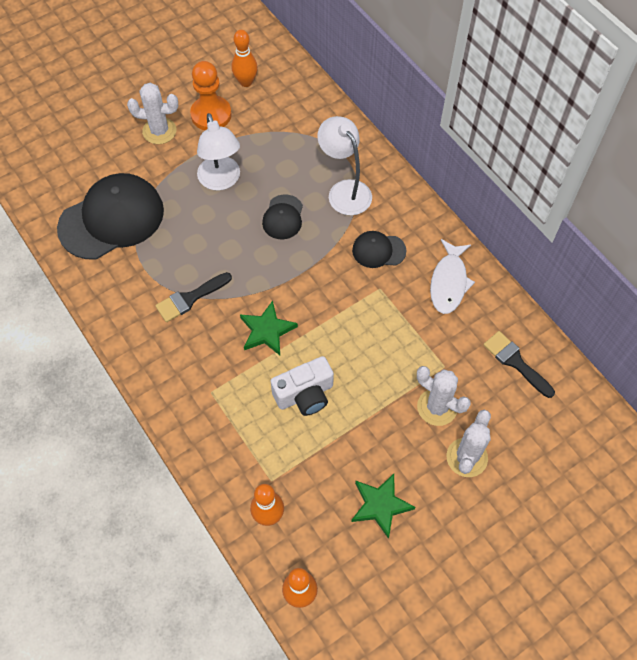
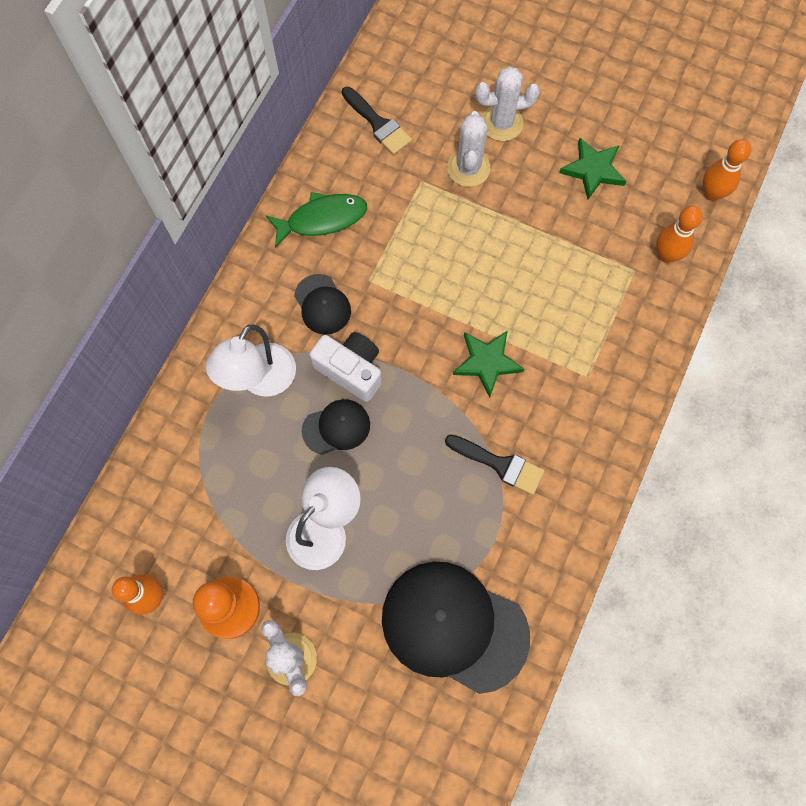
camera: 120 degrees left, 10 degrees up
(305, 394) = (532, 288): white camera -> white camera (351, 370)
(449, 282) = (322, 219): white fish -> green fish
(515, 362) = (378, 124): black brush -> black brush turned 60 degrees counterclockwise

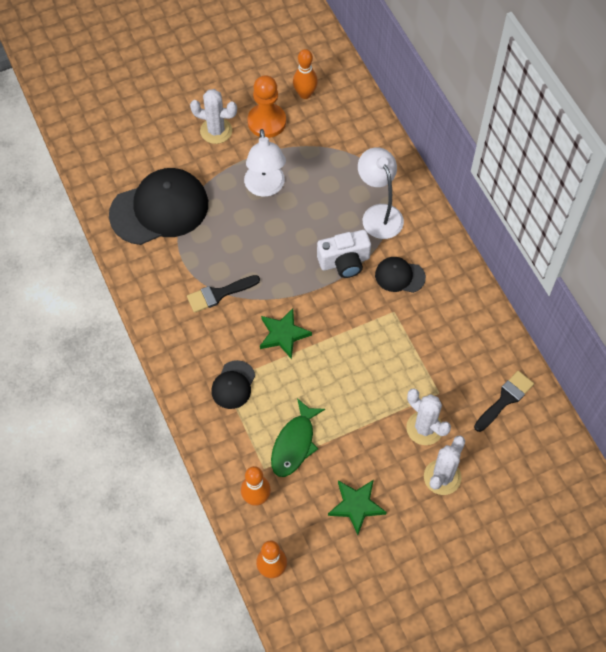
camera: 130 degrees right, 10 degrees down
(322, 219) = (459, 316): green fish -> green fish (294, 444)
(336, 427) = (317, 231): black cap -> black cap (233, 385)
(378, 124) = (505, 399): black brush -> black brush turned 135 degrees clockwise

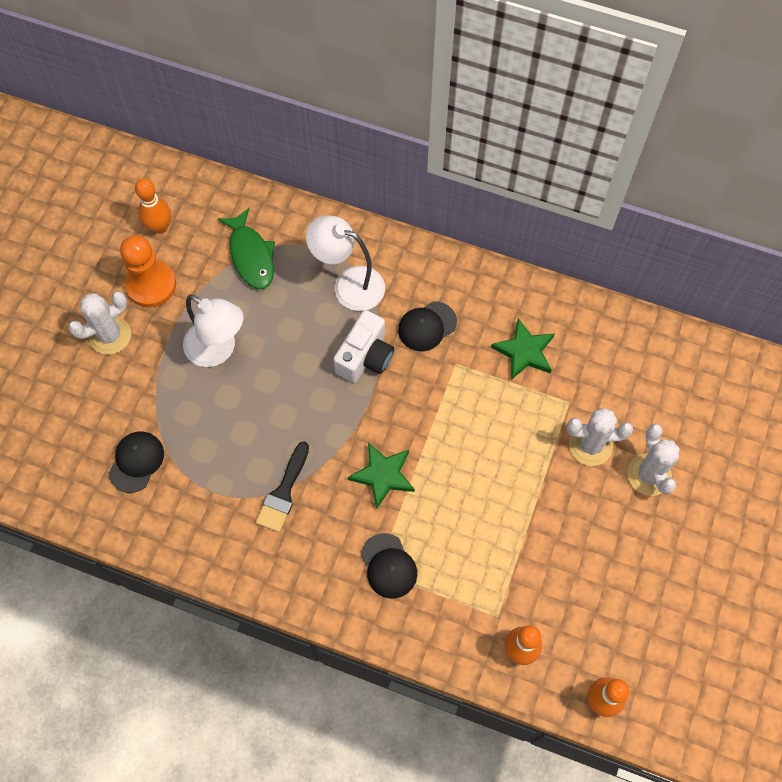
camera: 45 degrees left, 5 degrees up
(159, 209) = (136, 462): black cap -> black cap, size x0.49
(294, 444) = (500, 567): green fish -> green fish (251, 255)
(356, 505) = (609, 570): green star -> green star (524, 351)
(505, 399) = (626, 357): black brush -> none

